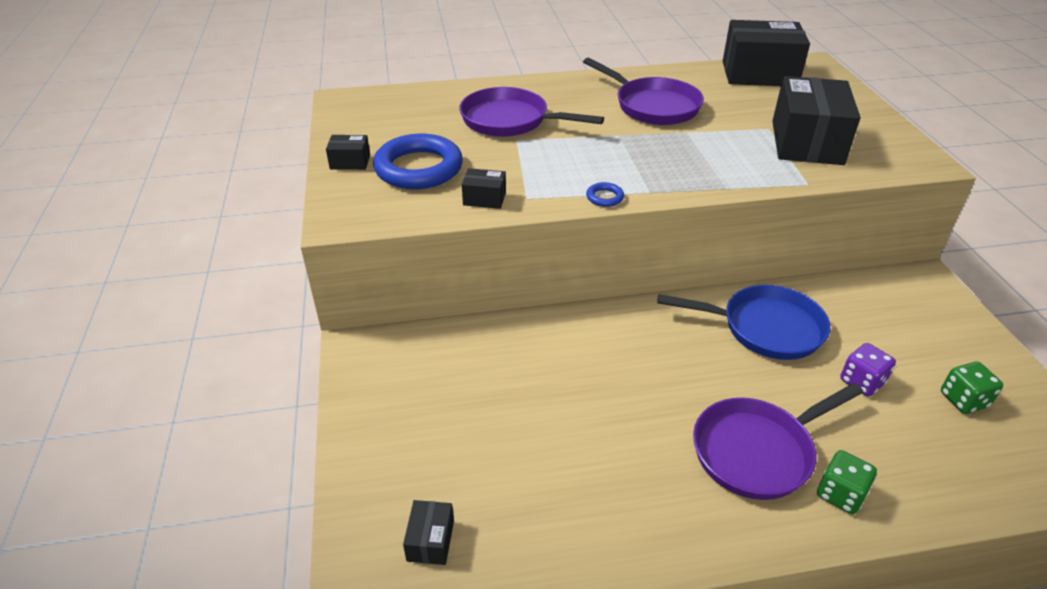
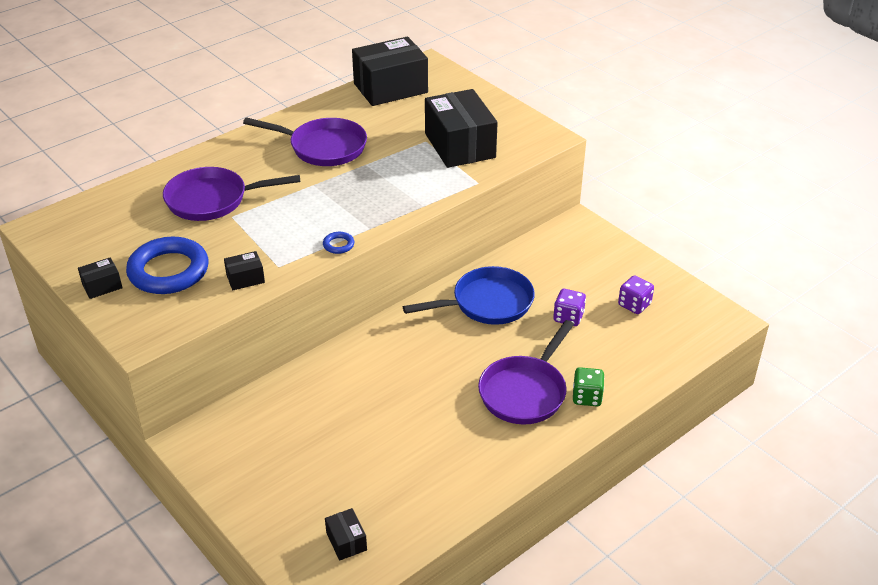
camera: 30 degrees left, 0 degrees up
(963, 400) = (634, 305): green dice -> purple dice

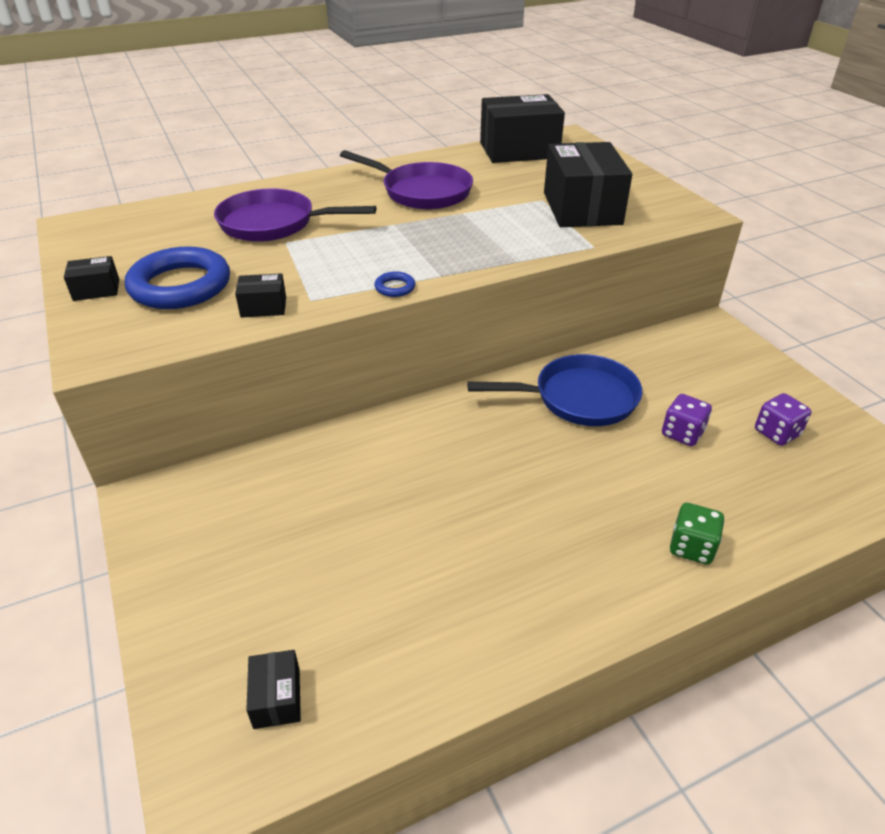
camera: 15 degrees right, 0 degrees up
(525, 392) = (602, 521): purple pan -> none

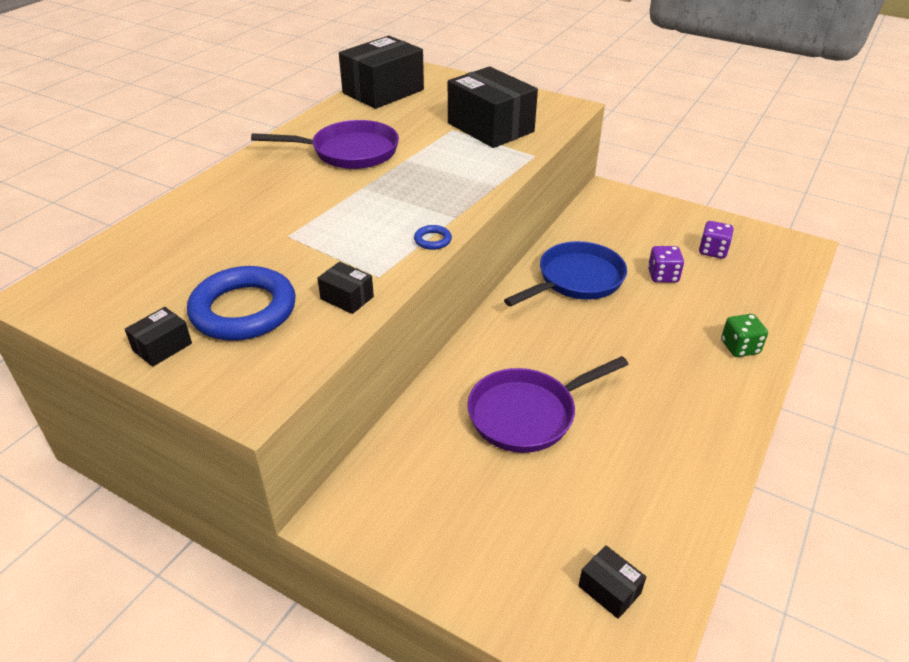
camera: 35 degrees left, 0 degrees up
(263, 307) = (347, 298): black box -> black box turned 75 degrees clockwise
(273, 224) = (254, 223): purple pan -> purple pan (527, 414)

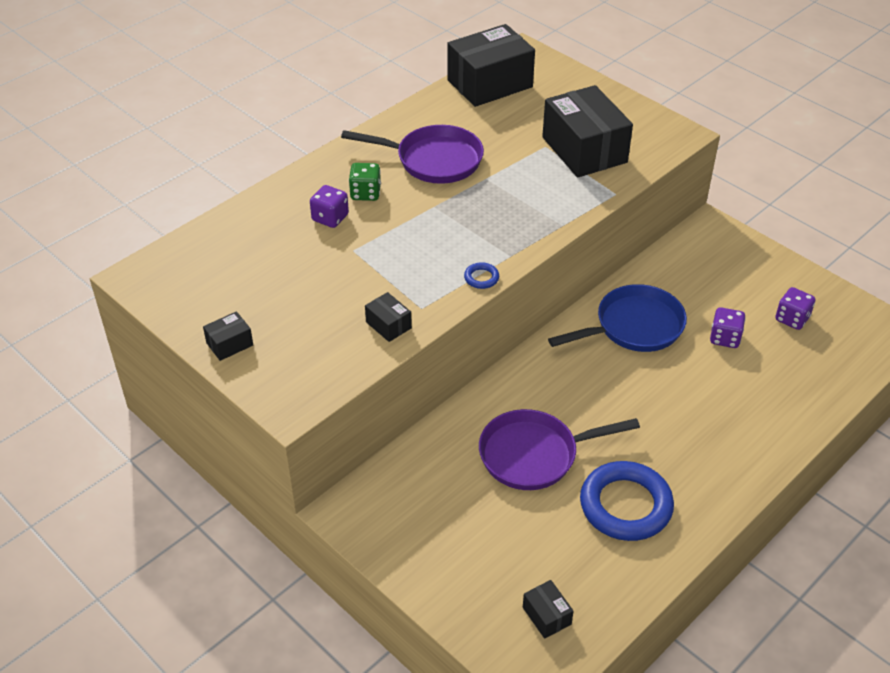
camera: 15 degrees right, 5 degrees up
(243, 310) = (300, 321): blue ring -> blue ring (625, 505)
(255, 211) = (330, 218): none -> purple dice
(740, 347) = (766, 430): green dice -> green dice (365, 193)

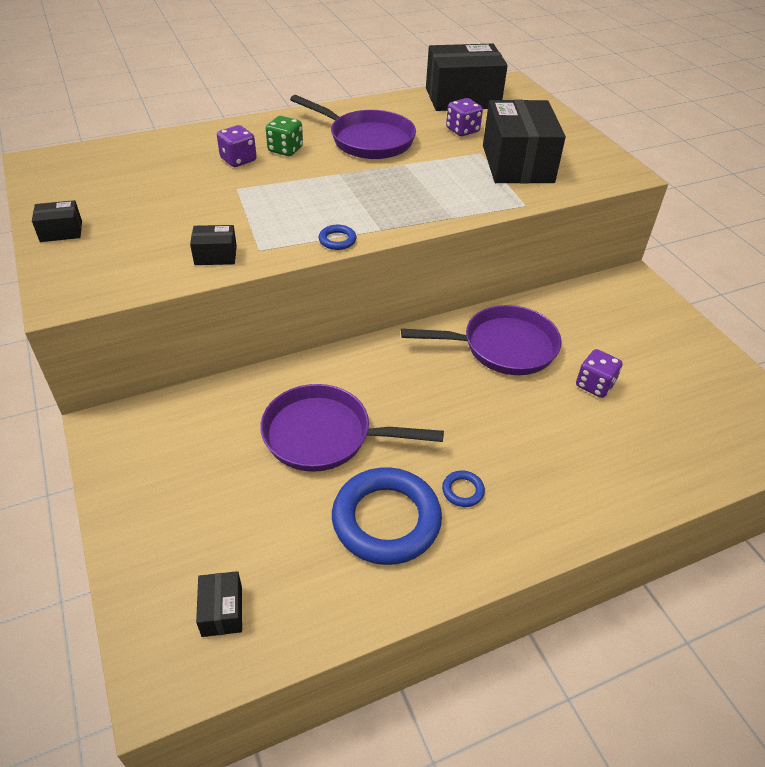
camera: 20 degrees right, 0 degrees up
(388, 325) = (215, 255): black box -> black box turned 75 degrees counterclockwise
(634, 327) = (503, 347): blue pan -> purple pan
(670, 462) = (462, 491): none -> blue ring
(792, 319) = (680, 388): purple dice -> purple dice (462, 130)

